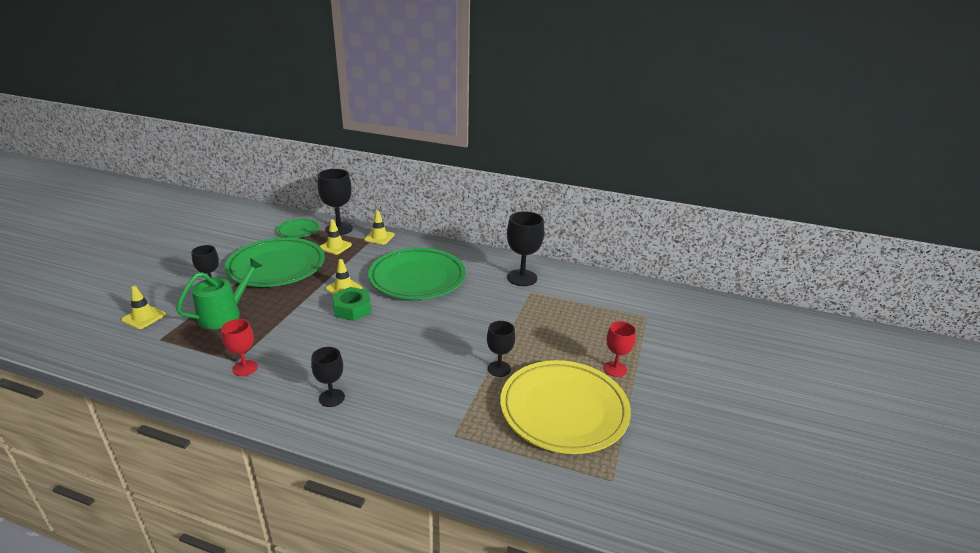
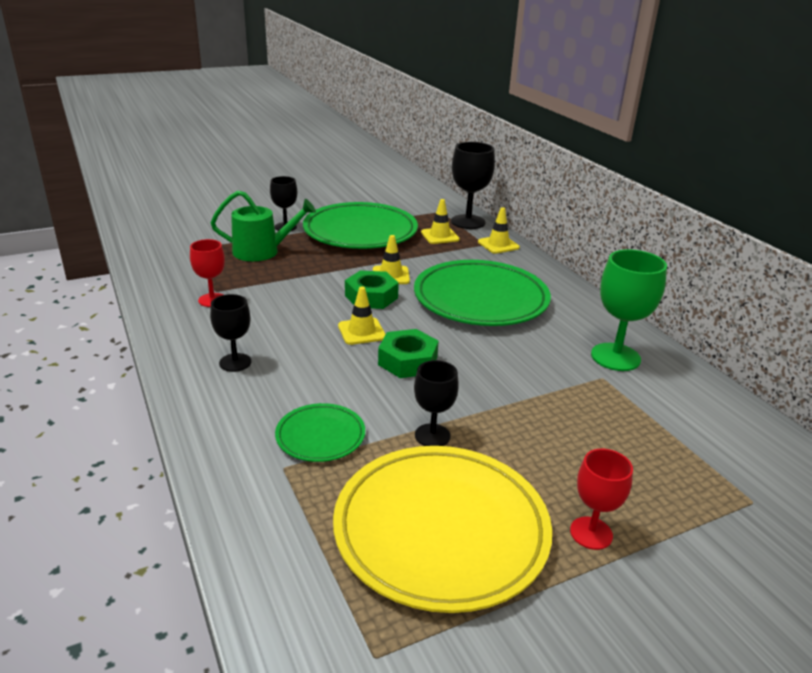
camera: 45 degrees right, 0 degrees up
(144, 317) = (207, 227): yellow traffic cone -> yellow traffic cone (361, 331)
(298, 230) = (426, 209): green plate -> green plate (320, 436)
(431, 336) = (408, 361): none -> green nut
(522, 278) = (615, 357): black goblet -> green goblet

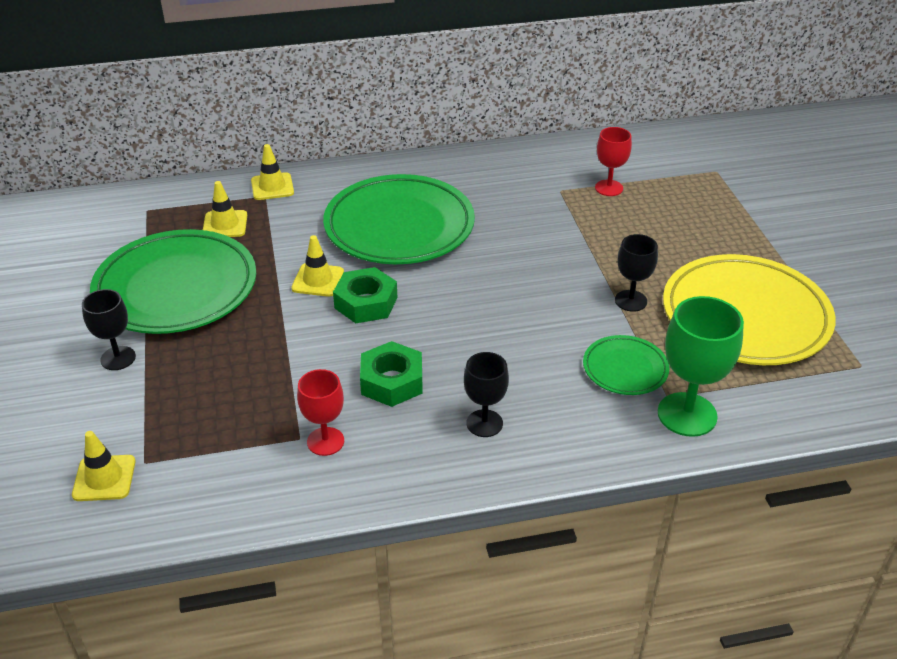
camera: 75 degrees left, 10 degrees up
(262, 251) = (194, 387): green watering can -> none
(361, 331) = (443, 320): yellow traffic cone -> yellow traffic cone (104, 478)
(408, 361) = (509, 296): green nut -> green nut (392, 381)
(468, 222) = (194, 195): black goblet -> none
(591, 533) = (747, 247): red goblet -> red goblet (609, 188)
(615, 357) = (529, 175): green goblet -> green goblet (687, 414)

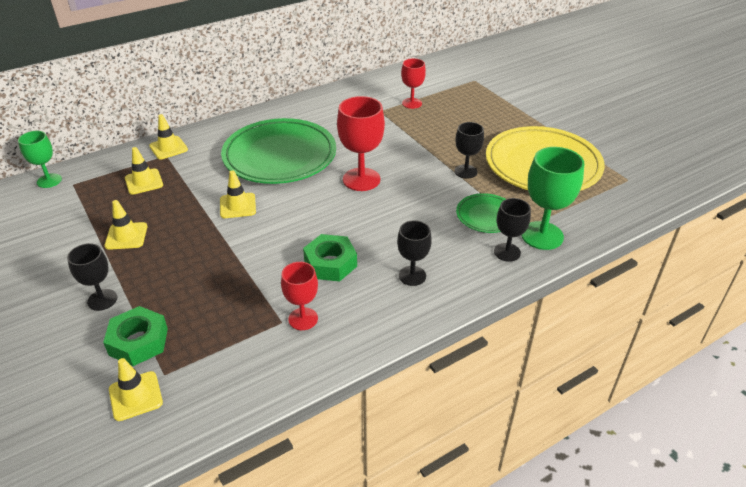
camera: 20 degrees left, 0 degrees up
(123, 200) = (49, 181): none -> green goblet
(176, 288) = (126, 236): green plate -> yellow traffic cone
(366, 303) = (282, 213): green nut -> green nut (138, 342)
(486, 280) = (361, 179): none -> red goblet
(625, 425) = (507, 252): none -> black goblet

